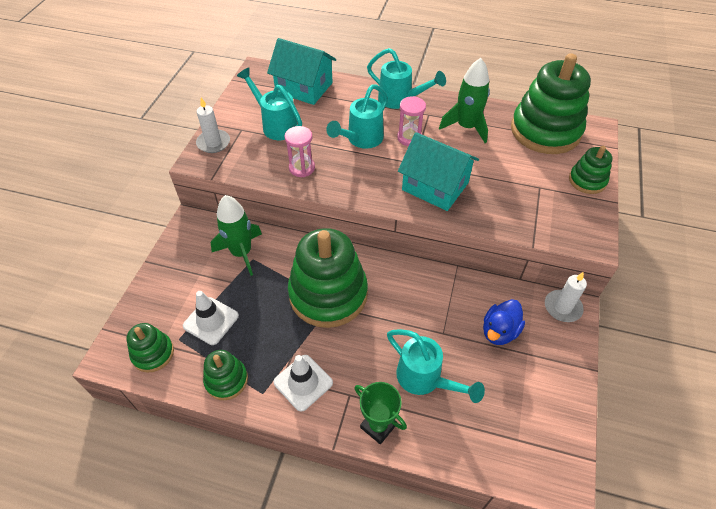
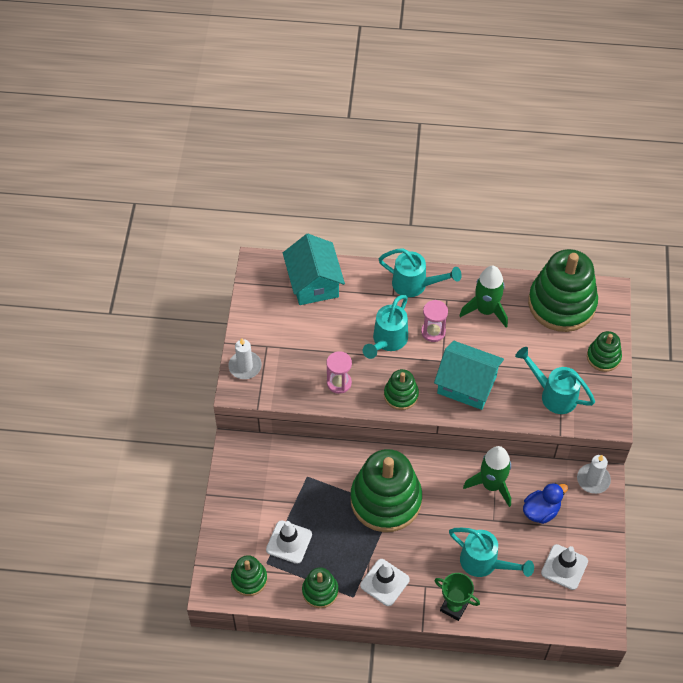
camera: 10 degrees left, 5 degrees up
(241, 253) = (294, 472): green rocket -> green rocket (491, 485)
(275, 125) = (299, 335): turquoise watering can -> turquoise watering can (553, 394)
(304, 88) = (313, 283): turquoise house -> turquoise house turned 60 degrees clockwise
(363, 186) = (401, 395): none -> green stacking toy
(499, 331) = (541, 511): blue duck -> blue duck turned 150 degrees counterclockwise
(520, 400) = (564, 567): none -> white traffic cone

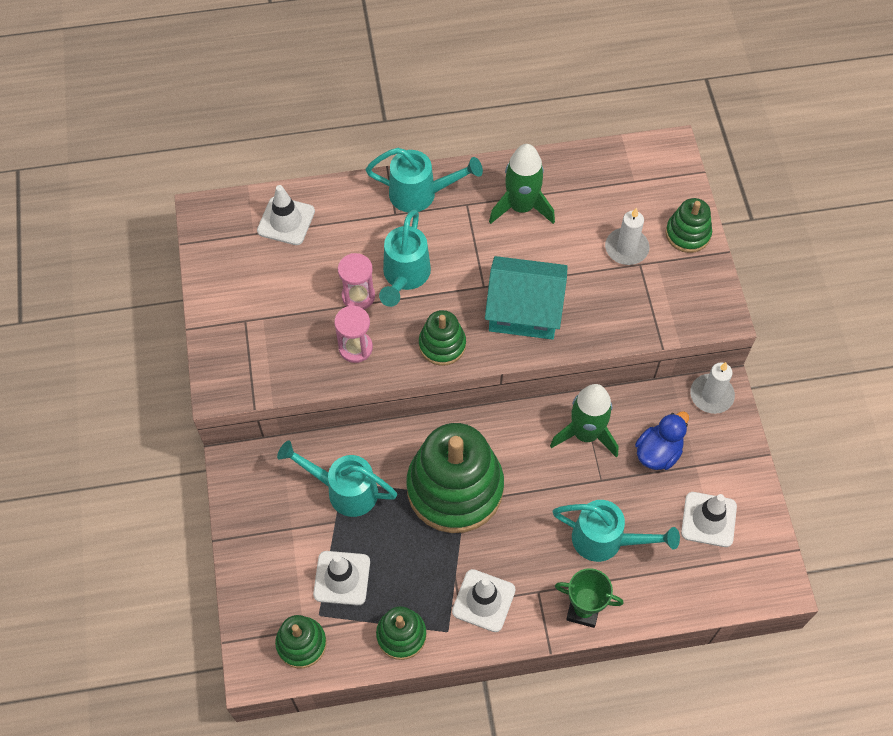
camera: 15 degrees left, 5 degrees up
(245, 366) = (222, 355): white candle -> white candle (626, 248)
(313, 283) = (286, 221): turquoise house -> white traffic cone
(433, 332) = (461, 251): pink hourglass -> pink hourglass (358, 296)
(553, 394) = (638, 297): turquoise watering can -> turquoise watering can (344, 490)
(561, 304) = (615, 177): green stacking toy -> none

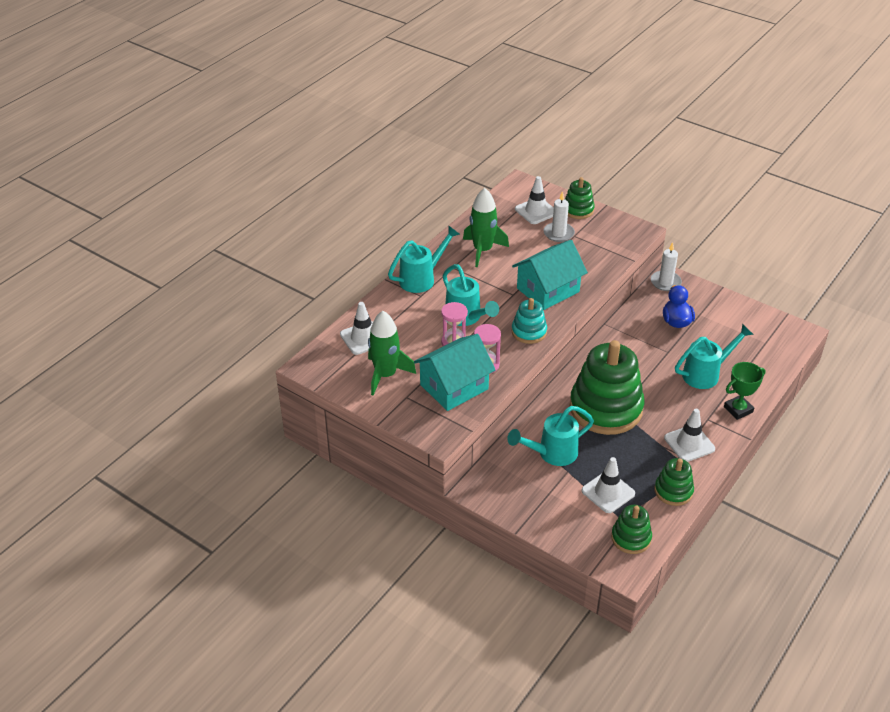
camera: 45 degrees left, 20 degrees down
(297, 347) = (454, 387): none -> turquoise house
(442, 345) = (529, 332): green stacking toy -> turquoise stacking toy
(585, 434) = (633, 339): green rocket -> green rocket (385, 375)
(708, 519) = (736, 330): white traffic cone -> white traffic cone (536, 211)

